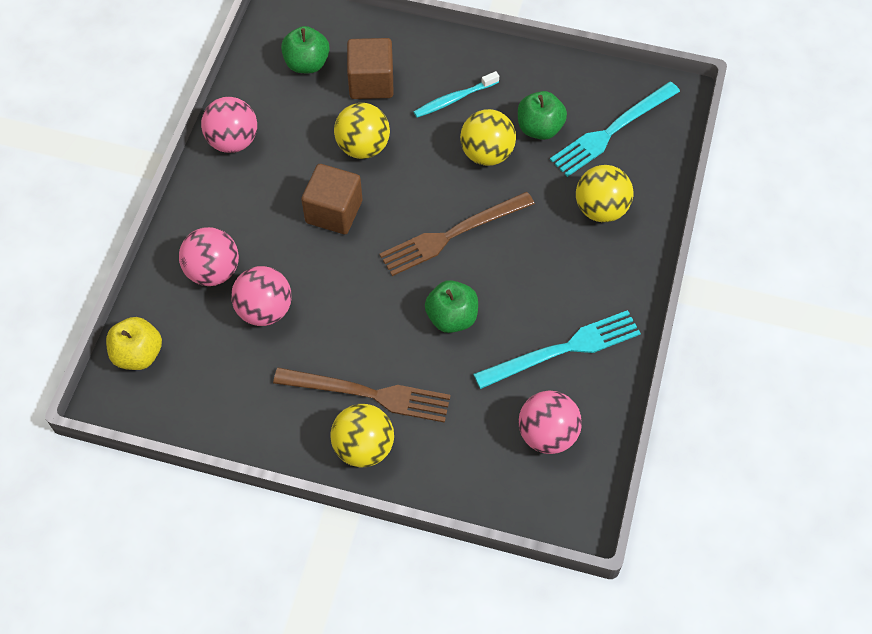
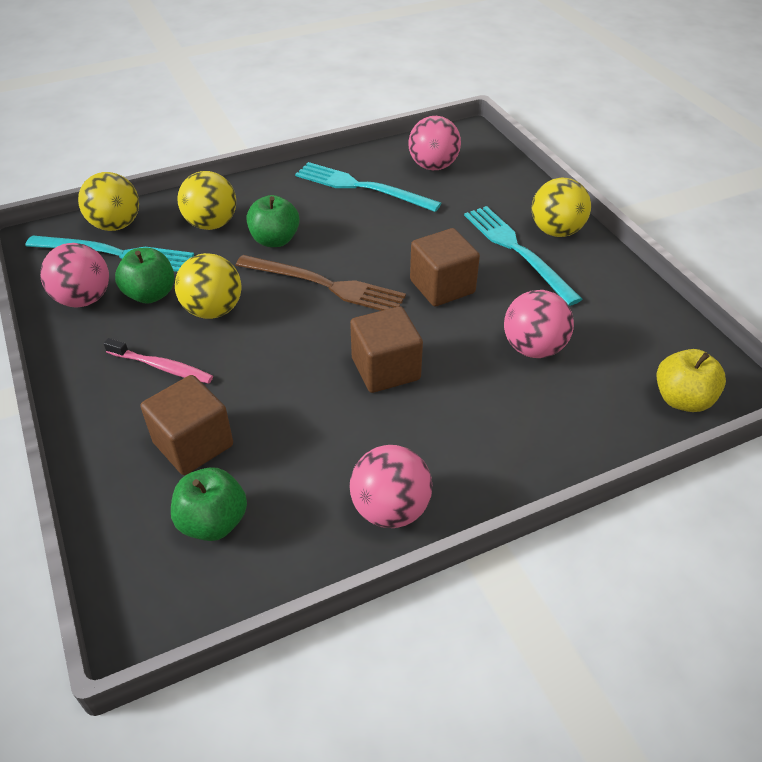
camera: 130 degrees left, 15 degrees down
(213, 271) = (546, 409): pink ball -> pink ball (84, 299)
(363, 147) = (288, 396): yellow ball -> yellow ball (116, 225)
(368, 394) = (517, 251): brown fork -> turquoise fork
(378, 306) = (442, 287): none -> brown cube
(452, 317) = (402, 246): green apple -> green apple (275, 240)
(454, 99) = (162, 367): turquoise toothbrush -> pink toothbrush

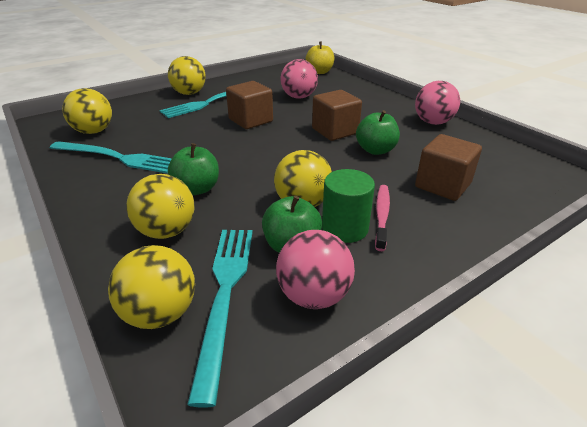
camera: 100 degrees left, 10 degrees down
(156, 334) = (345, 228): none -> green cylinder
(213, 522) = (490, 167): green apple -> green apple (375, 150)
(325, 285) = (257, 159): brown fork -> none
(361, 187) = (117, 157): turquoise fork -> turquoise fork turned 90 degrees counterclockwise
(433, 166) = (94, 131): pink ball -> yellow ball

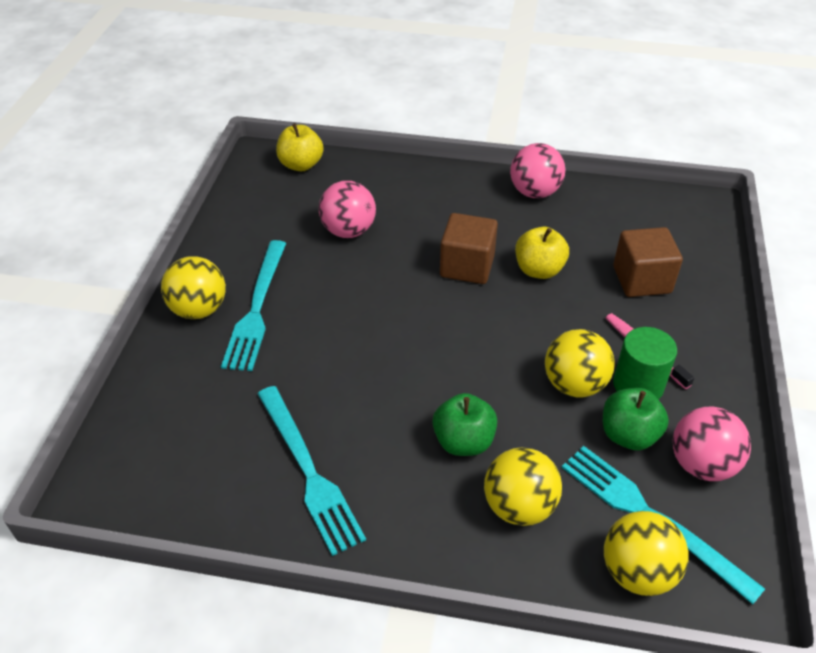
camera: 45 degrees left, 10 degrees up
(94, 131) = (198, 459): yellow ball -> none
(117, 157) = (308, 471): turquoise fork -> turquoise fork turned 90 degrees clockwise
(251, 120) = (357, 308): brown cube -> none
(375, 150) = (539, 270): green apple -> yellow apple

